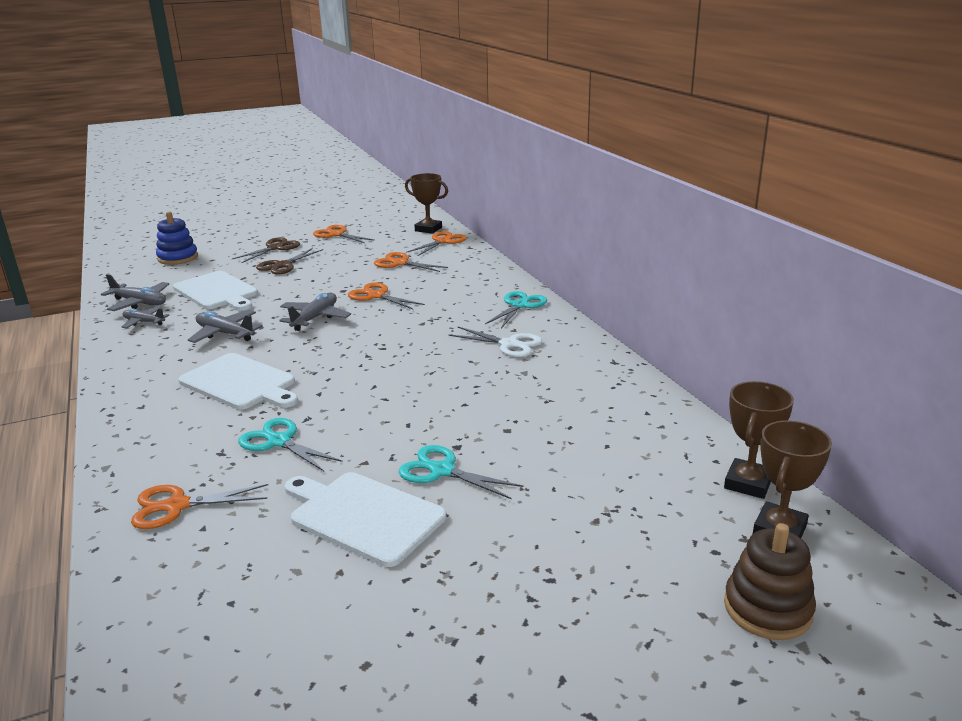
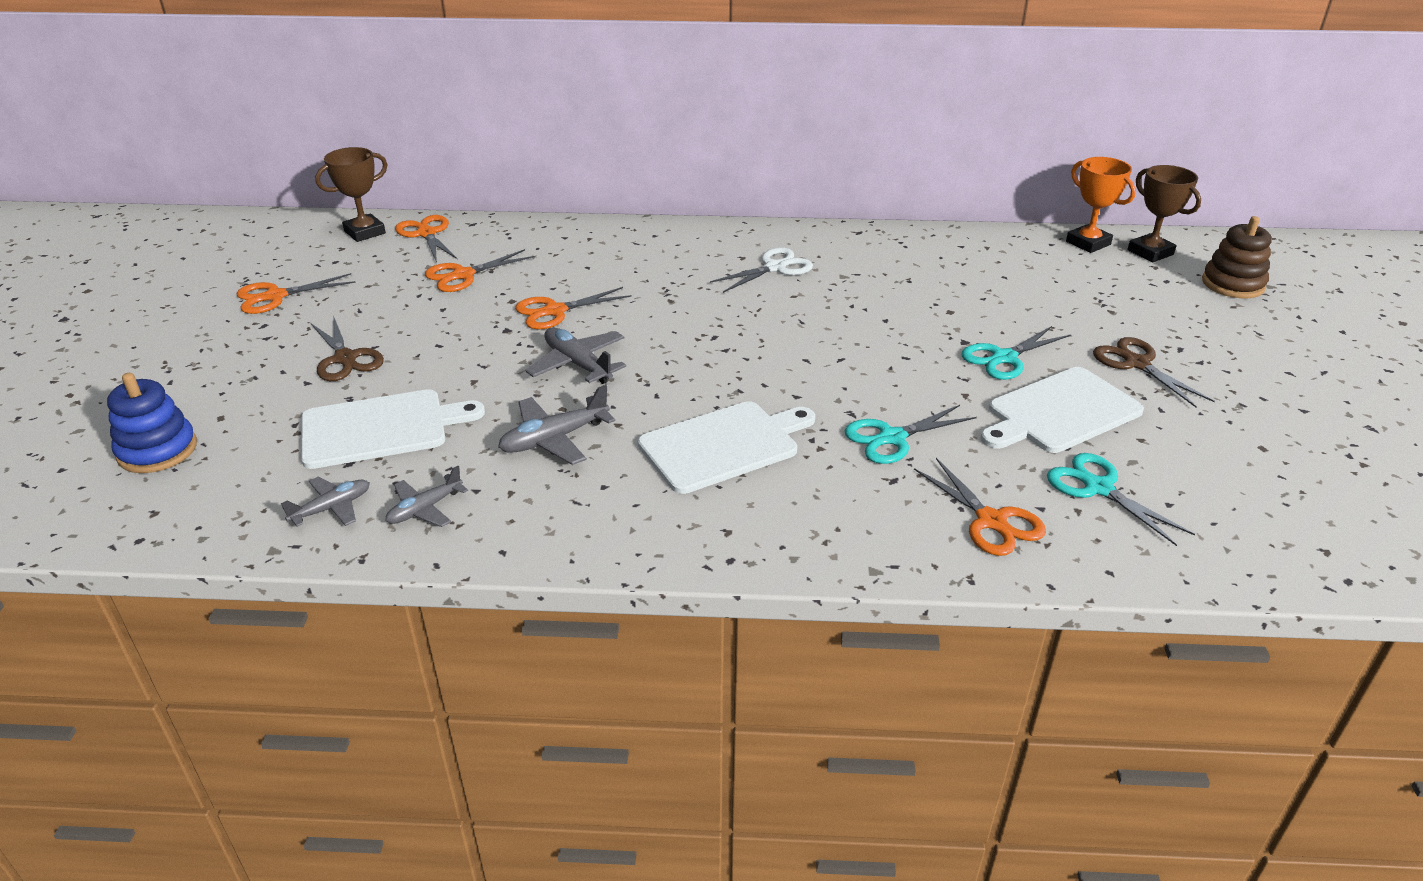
camera: 65 degrees left, 10 degrees up
(139, 303) = (332, 508): grey plane -> grey plane, size x0.66
(177, 506) = (991, 521): orange scissors -> orange scissors turned 45 degrees counterclockwise
(275, 248) = (255, 353): brown scissors -> brown scissors (1136, 363)
(520, 305) = (684, 239): turquoise scissors -> turquoise scissors (1098, 488)
(748, 483) = (1088, 243): brown trophy -> orange trophy

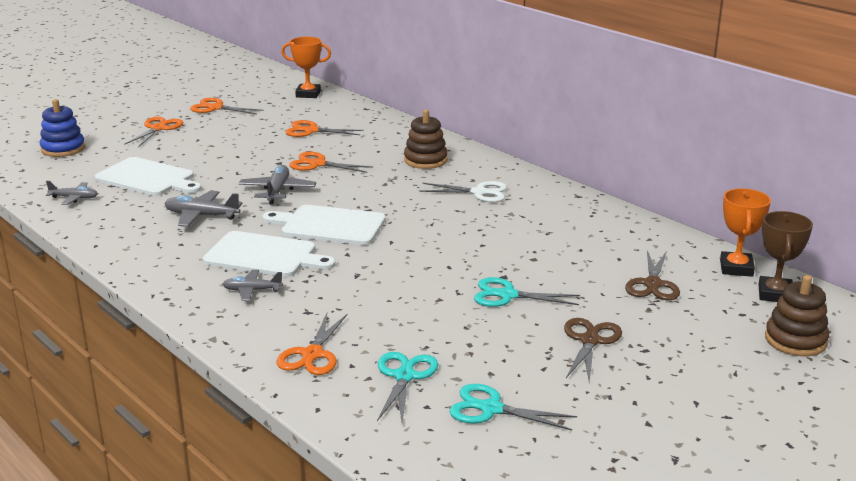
camera: 45 degrees right, 10 degrees down
(345, 359) = (190, 145): brown scissors -> brown scissors (653, 284)
(365, 232) = (308, 94): brown trophy -> orange trophy
(425, 509) = (102, 215): grey plane -> grey plane (252, 290)
(426, 233) = (334, 105): orange scissors -> orange scissors (158, 128)
(657, 256) = (425, 160): none -> brown stacking toy
(892, 438) = (350, 295): turquoise scissors -> turquoise scissors (491, 409)
(1060, 412) = (474, 335): white cutting board -> white cutting board (329, 225)

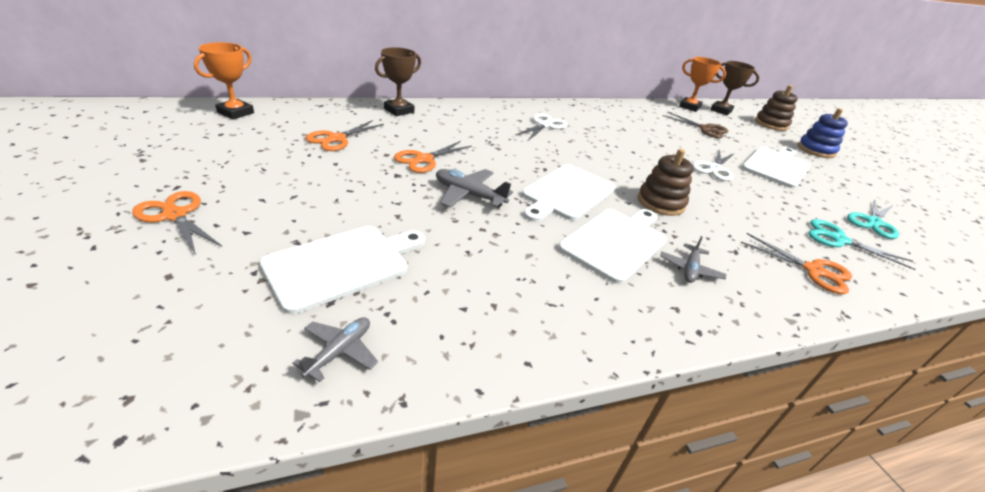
camera: 70 degrees left, 10 degrees up
(63, 149) = (105, 322): blue stacking toy -> blue stacking toy (816, 150)
(201, 216) = (495, 254): grey plane -> none
(215, 108) = (177, 163): orange scissors -> none
(404, 133) = (399, 110): none -> brown trophy
(425, 160) = (466, 121): brown stacking toy -> brown stacking toy (660, 203)
(507, 295) = (714, 168): turquoise scissors -> white scissors
(590, 340) = (776, 166): brown scissors -> white cutting board

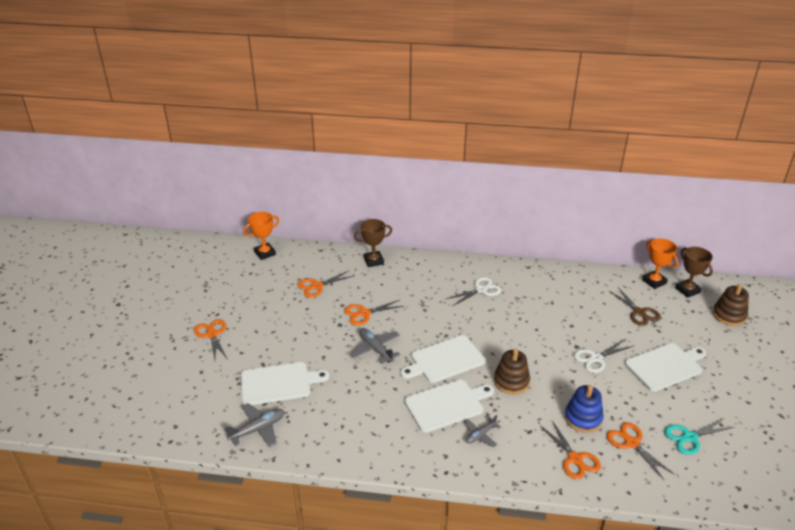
camera: 30 degrees right, 0 degrees up
(339, 352) = (258, 429): grey plane -> grey plane, size x1.51
(816, 150) = (739, 355): blue stacking toy -> blue stacking toy (583, 418)
(838, 240) = (631, 443): turquoise scissors -> orange scissors

